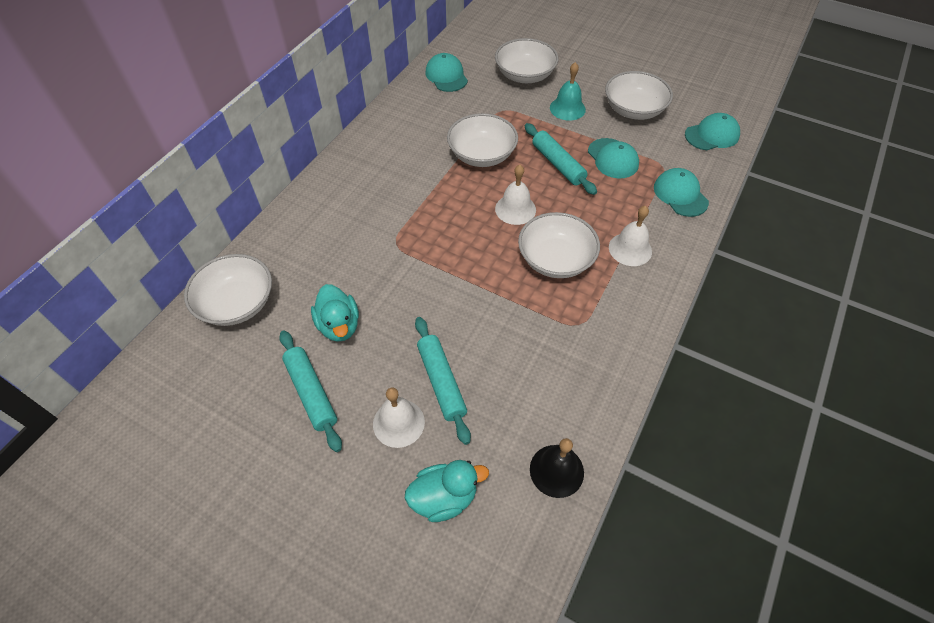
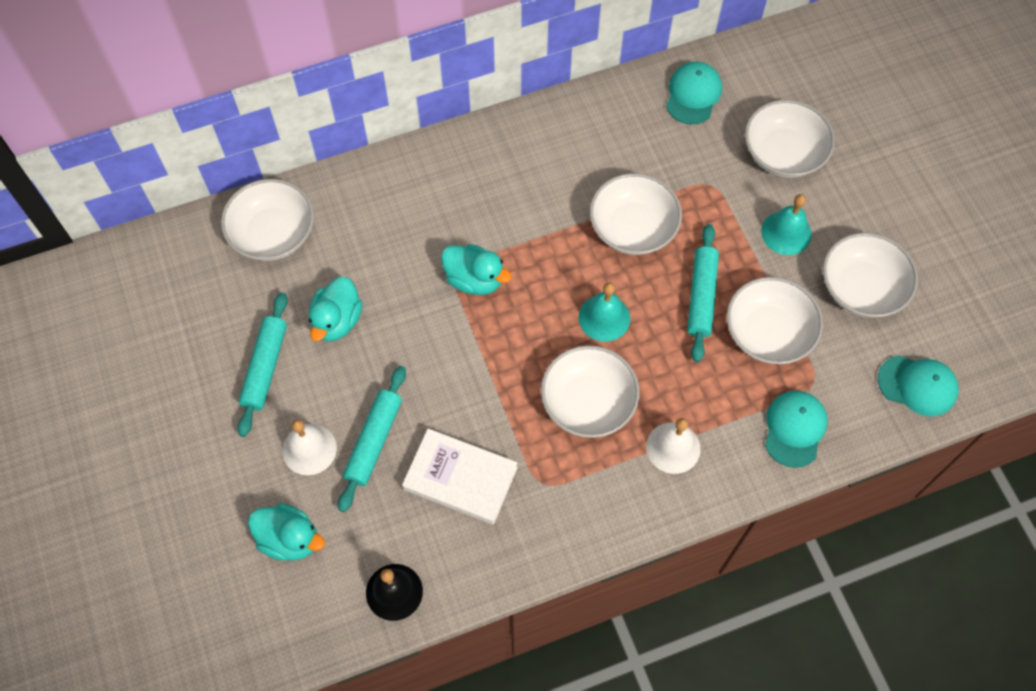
camera: 40 degrees right, 10 degrees up
(412, 240) = (474, 279): none -> turquoise duck
(515, 209) = (604, 318): white bell -> turquoise bell
(524, 361) = (460, 478): none -> white book
(613, 158) = (768, 332): turquoise cap -> white bowl

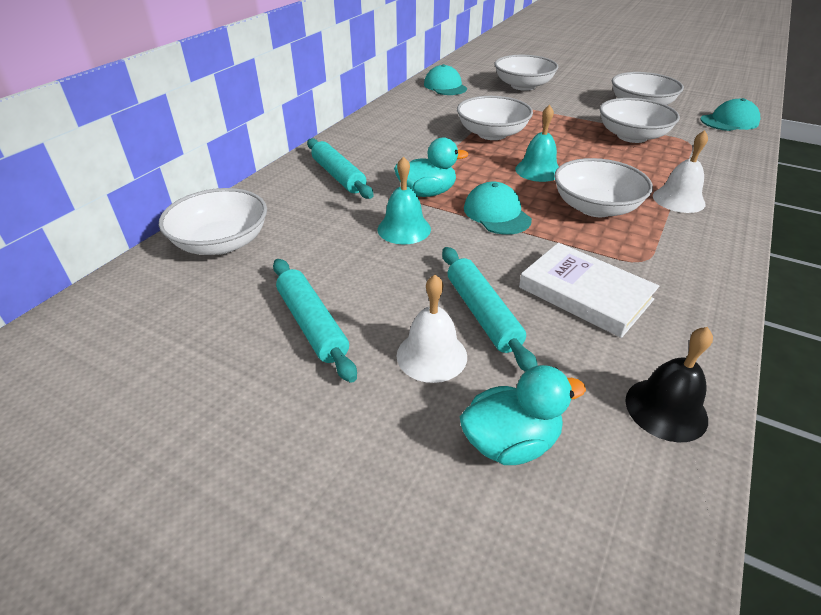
camera: 40 degrees left, 25 degrees down
(337, 321) = (346, 262): turquoise duck -> none
(460, 478) = (585, 293): white book -> white book turned 60 degrees clockwise
(701, 296) = (575, 140): turquoise rolling pin -> turquoise rolling pin (338, 176)
(786, 233) = (572, 105): turquoise bell -> turquoise bell (404, 229)
(794, 429) = (716, 160): turquoise cap -> turquoise cap (496, 214)

